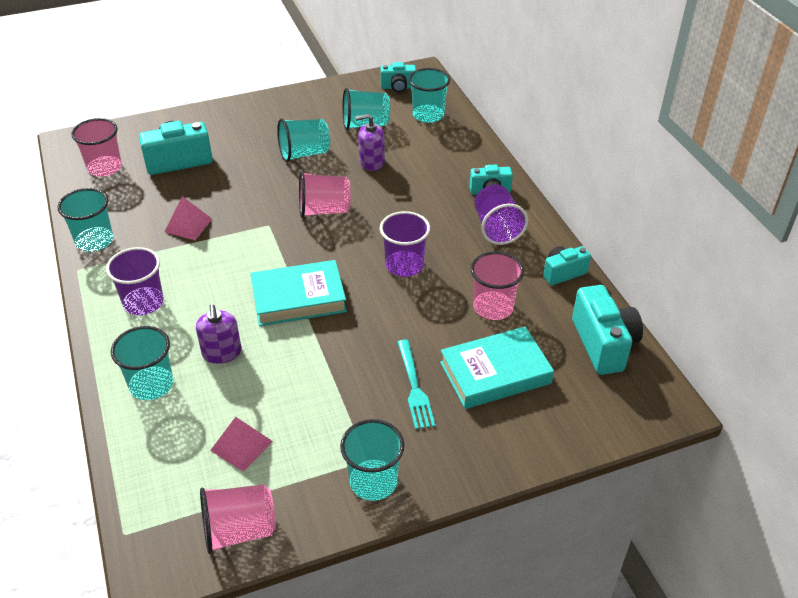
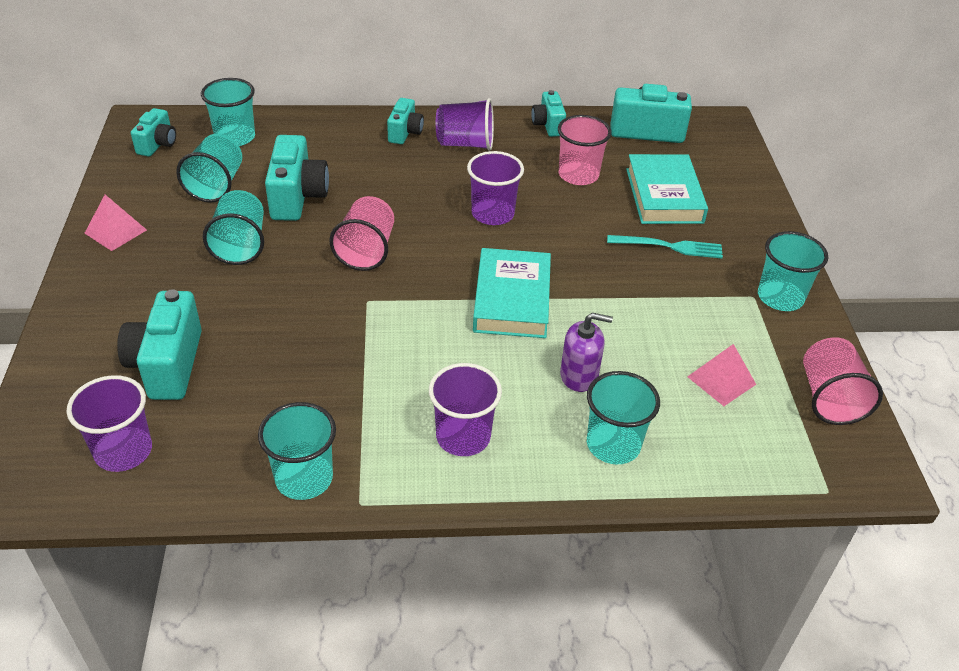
camera: 75 degrees left, 0 degrees up
(105, 168) = (123, 451): pink cup -> purple cup
(188, 225) = (325, 373): pink pyramid -> pink pyramid (116, 231)
(371, 162) = (297, 197): purple soap dispenser -> turquoise camera

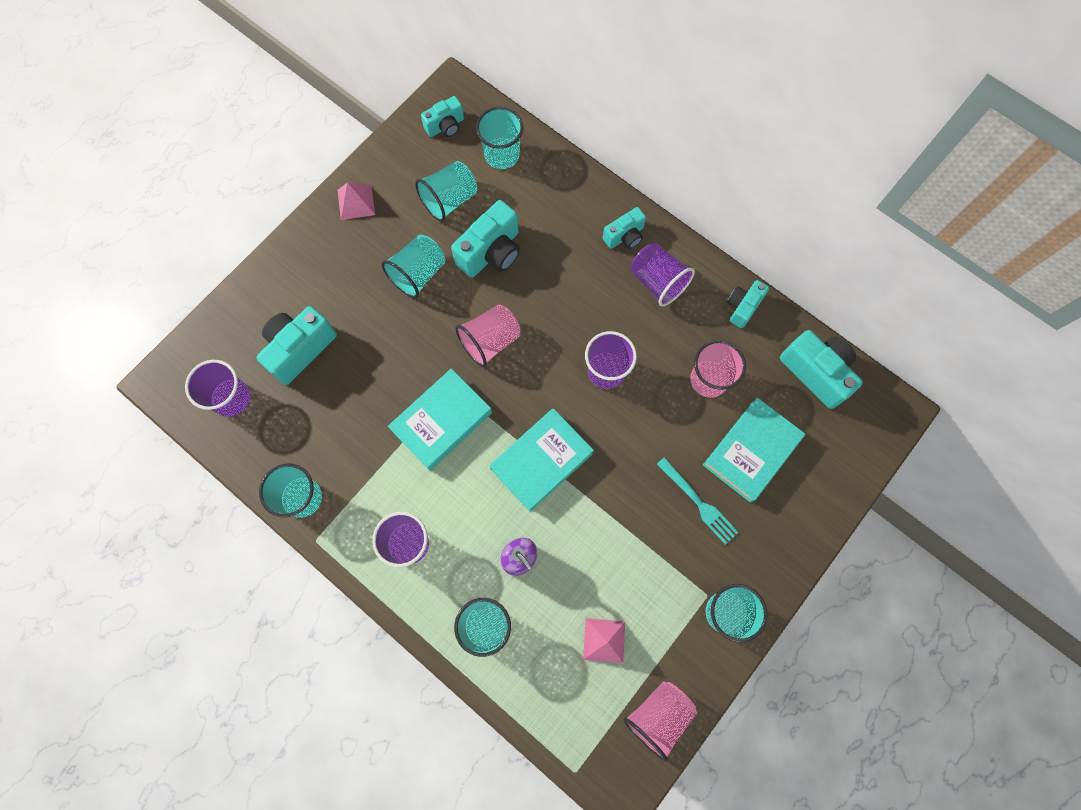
camera: 45 degrees right, 30 degrees up
(385, 328) = (441, 421): none -> turquoise book

